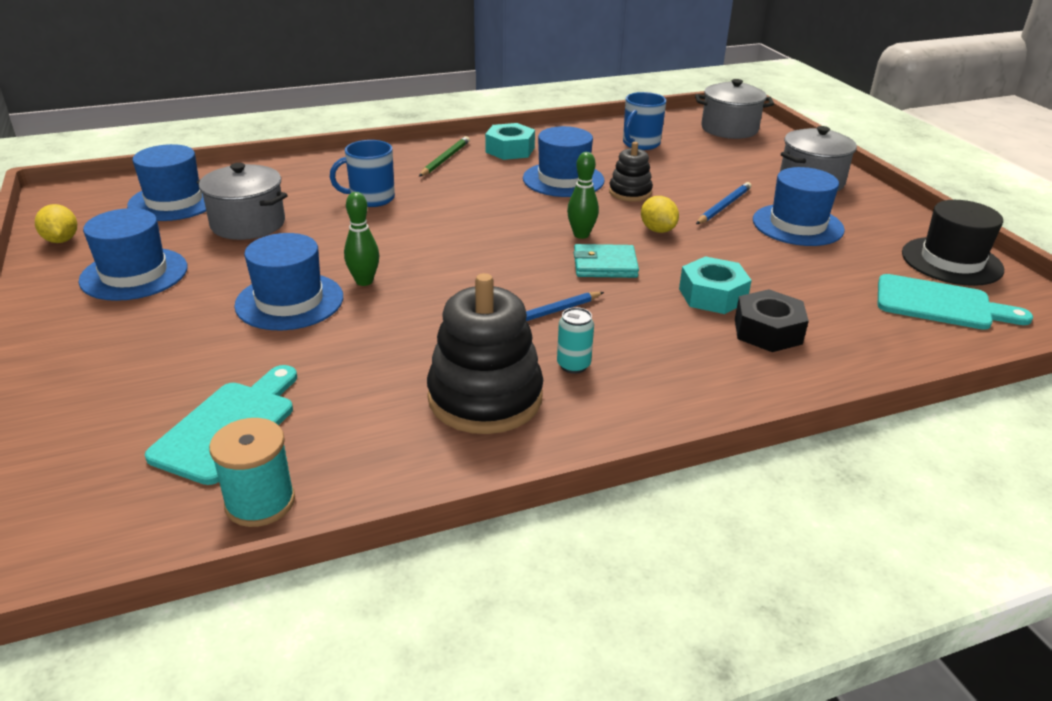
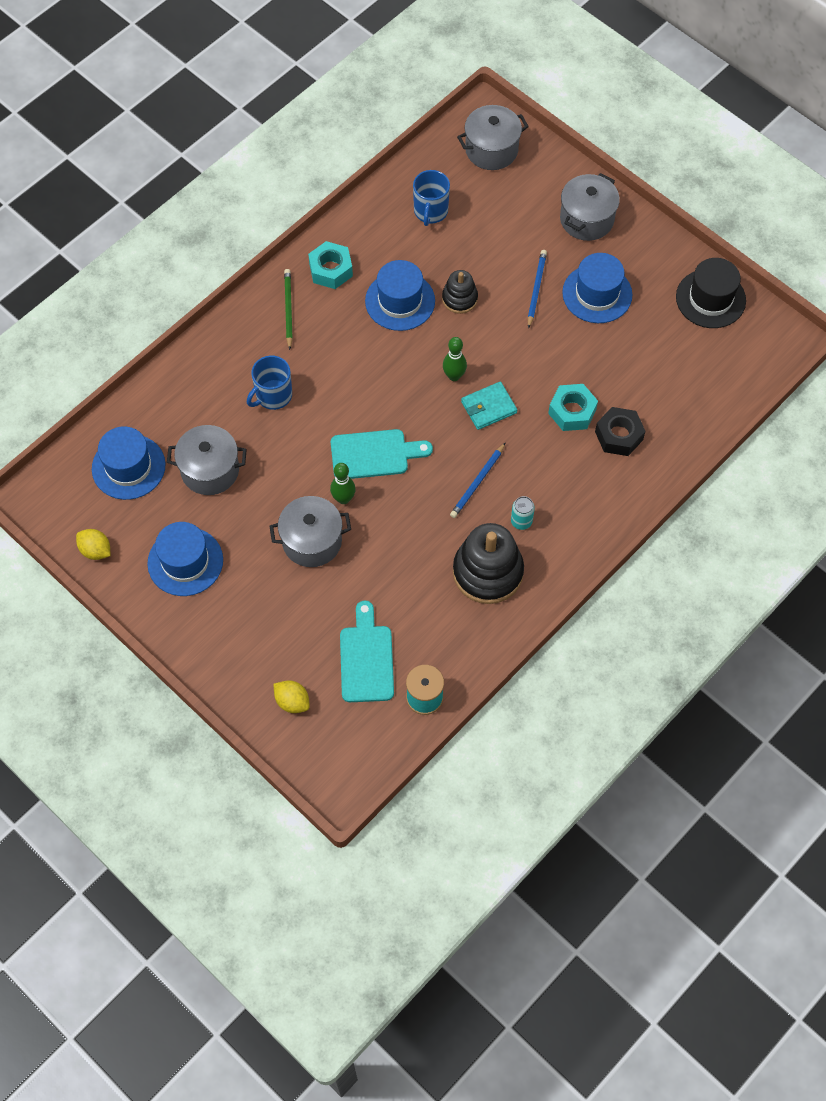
camera: 25 degrees left, 30 degrees up
(289, 301) = (312, 541): blue hat -> grey pot
(657, 230) = (503, 345): yellow lemon -> yellow lemon (292, 701)
(940, 304) = (713, 357): turquoise cutting board -> turquoise cutting board (374, 454)

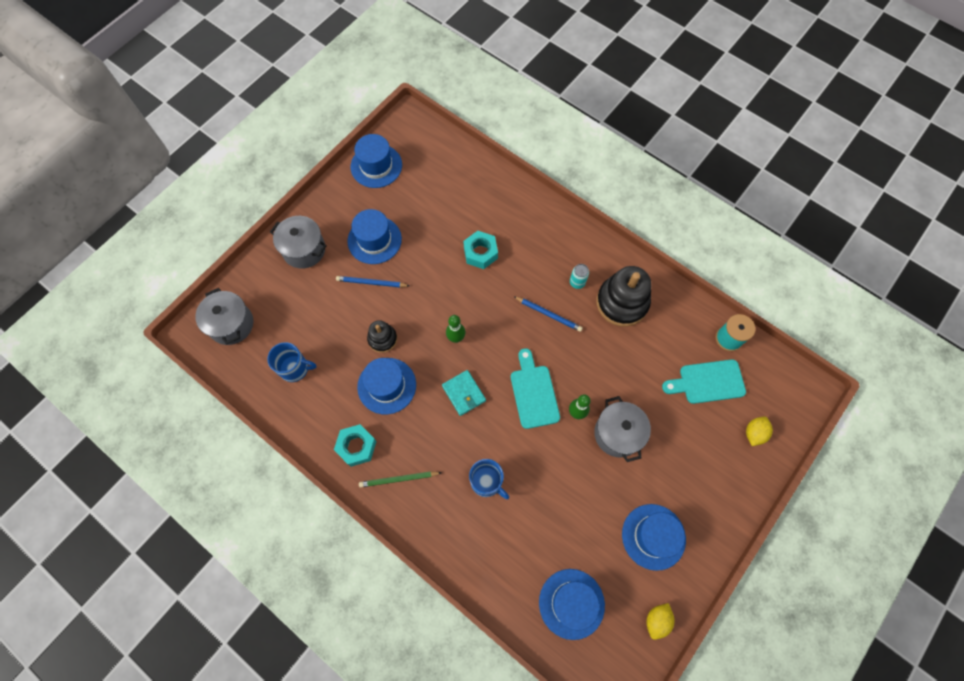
camera: 95 degrees left, 5 degrees up
(210, 470) = (565, 527): grey pot -> none
(488, 407) = (482, 311): turquoise wallet -> turquoise wallet (463, 393)
(619, 435) = (497, 221): black nut -> none
(710, 299) = (376, 166): black hat -> blue hat

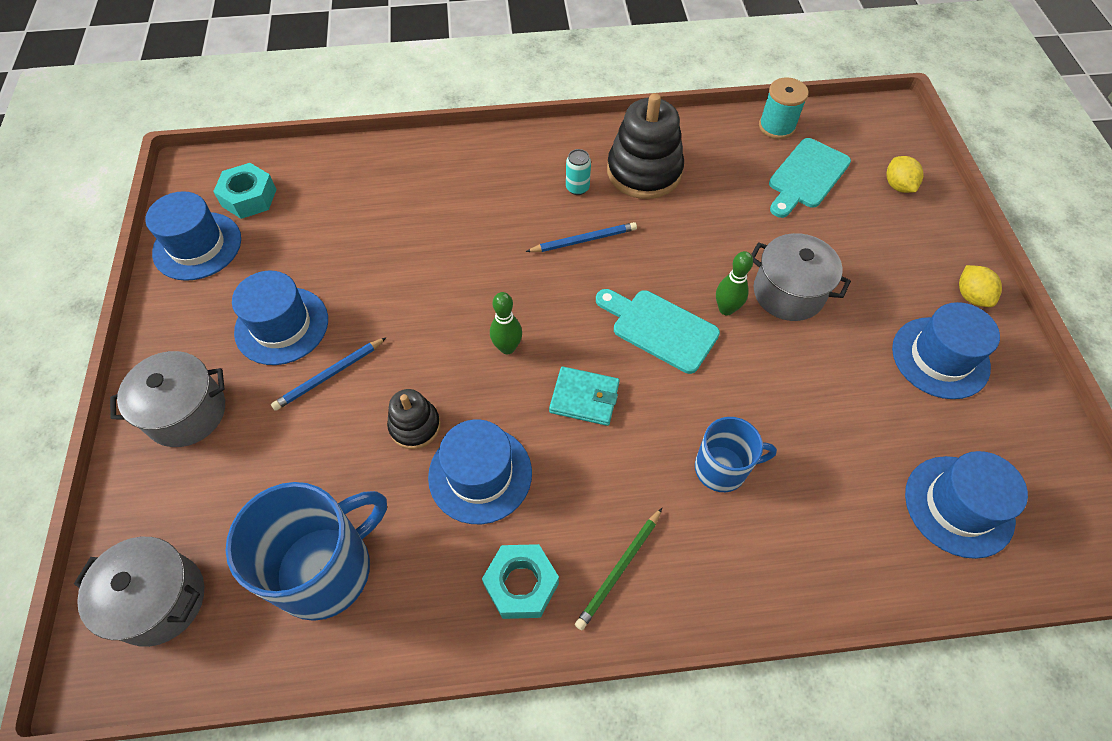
camera: 45 degrees left, 10 degrees down
(295, 368) = (326, 568): blue mug -> blue mug, size x1.72
(480, 253) = (436, 239): turquoise nut -> turquoise nut (249, 197)
(657, 620) = (1045, 435): yellow lemon -> yellow lemon (971, 296)

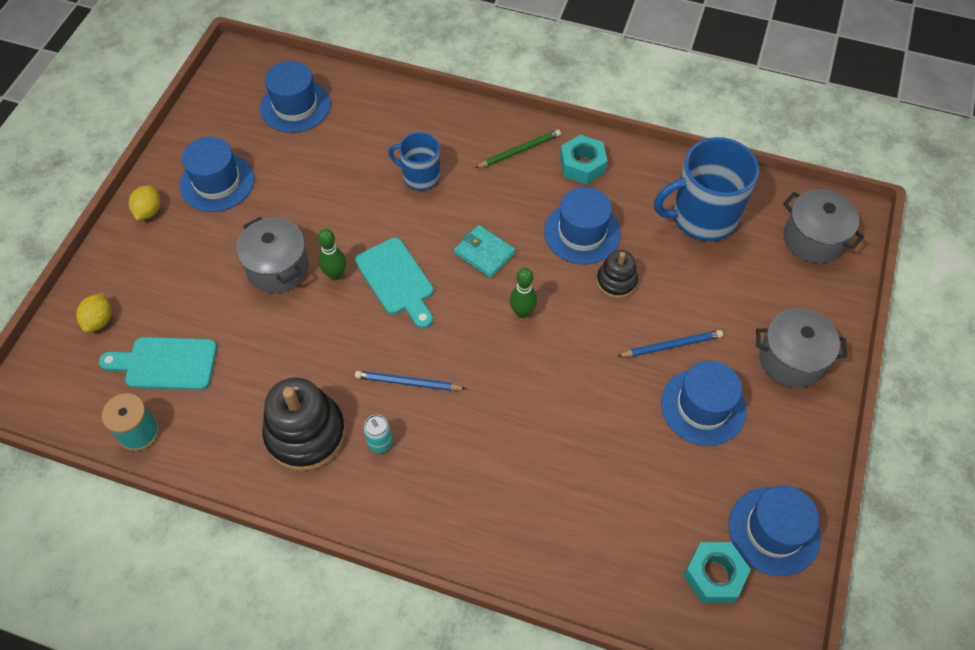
camera: 155 degrees left, 0 degrees up
(806, 176) = (166, 364): turquoise cutting board -> turquoise cutting board turned 150 degrees counterclockwise

